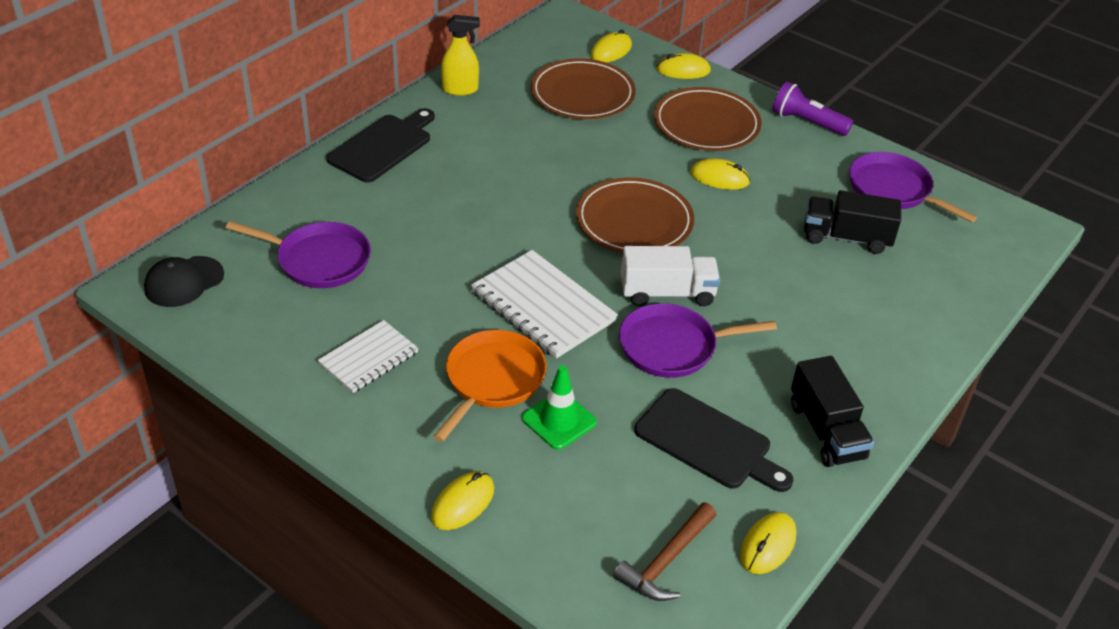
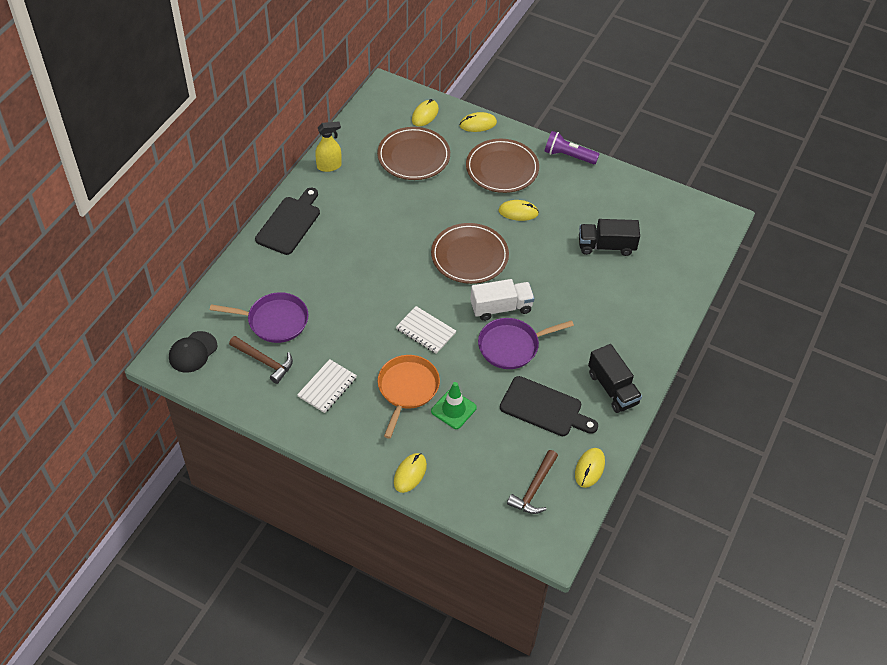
camera: 10 degrees left, 10 degrees up
(285, 310) = (264, 361): none -> brown hammer
(543, 306) = (426, 331): white notebook -> white notebook, size x0.63
(893, 190) = (631, 203): purple pan -> none

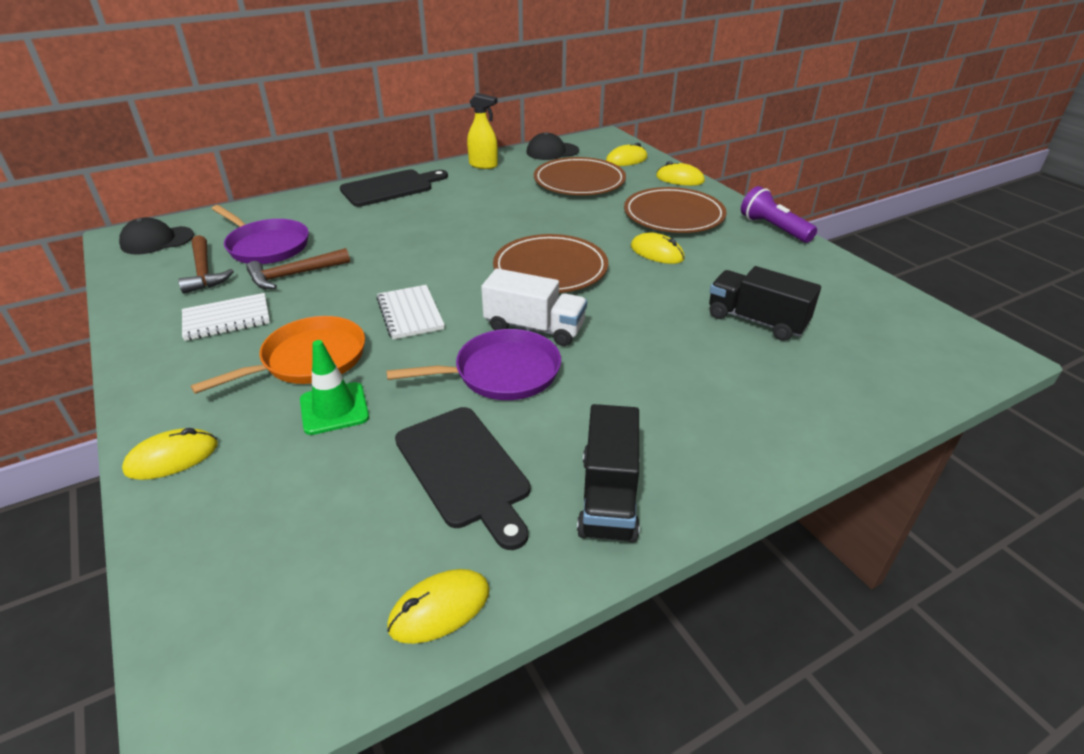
camera: 35 degrees right, 15 degrees down
(363, 126) = (552, 151): none -> black cap
(511, 346) = (502, 372): purple pan -> purple pan turned 150 degrees clockwise
(534, 488) = (308, 586): brown hammer -> brown hammer (294, 275)

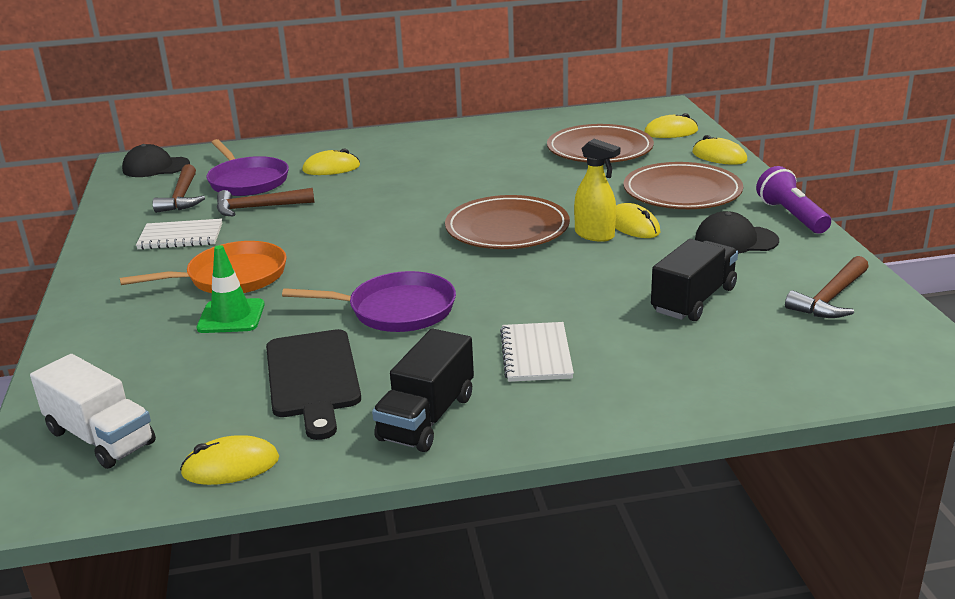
camera: 20 degrees right, 10 degrees down
(172, 458) = (85, 332): yellow mouse -> yellow mouse (331, 168)
(391, 188) = (395, 140): black cutting board -> none
(410, 314) = (343, 252): white notebook -> white notebook (536, 354)
(483, 165) = (505, 125): yellow spray bottle -> yellow spray bottle (595, 235)
(534, 328) = (454, 278): white truck -> white truck (100, 437)
(552, 151) = (591, 117): black cap -> black cap (736, 240)
(756, 321) = (694, 300): black truck -> black truck turned 75 degrees clockwise
(859, 303) = (830, 298): none -> brown hammer

